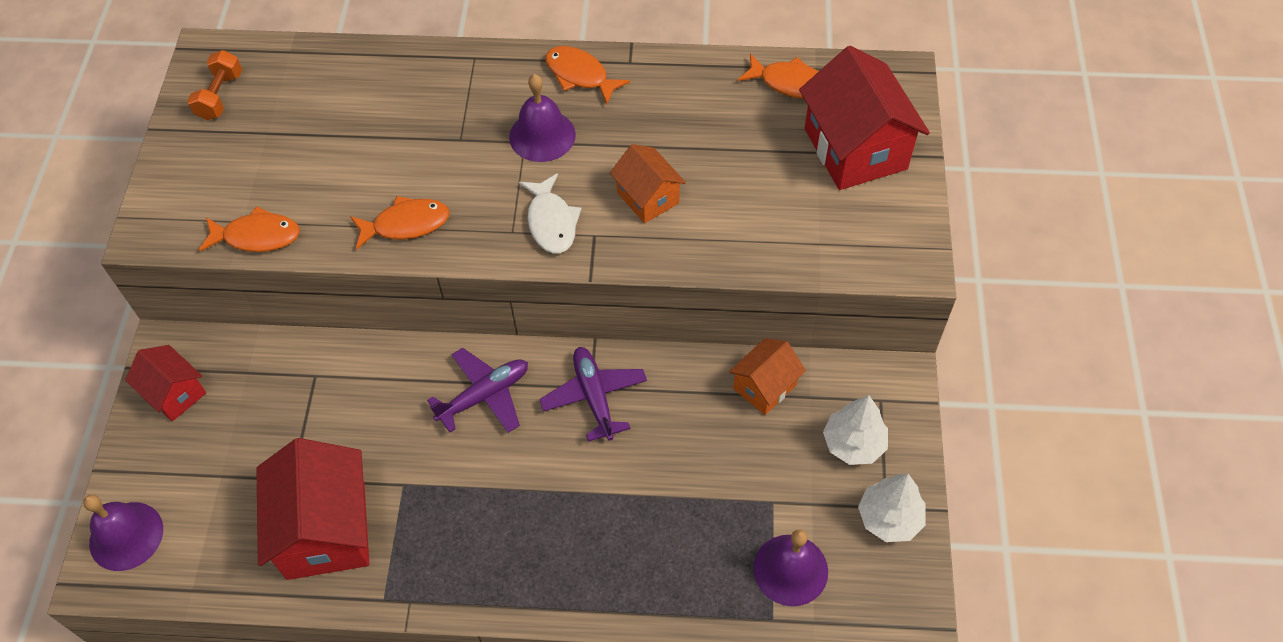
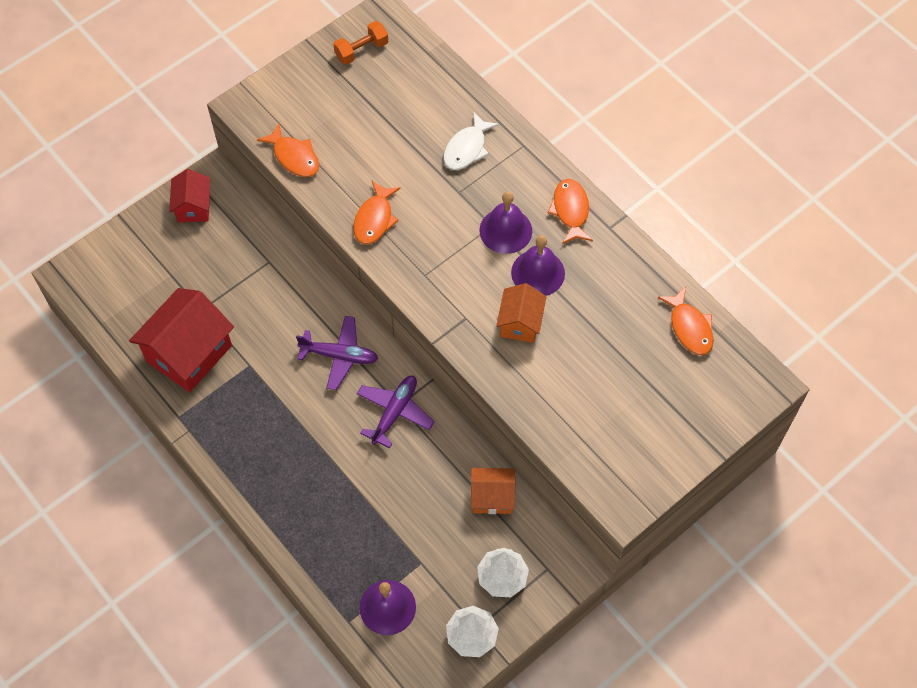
camera: 45 degrees right, 5 degrees up
(126, 536) = (99, 265): purple bell -> purple bell (538, 273)
(406, 224) = (374, 219): orange fish -> orange fish turned 75 degrees clockwise
(551, 222) = (451, 288): white fish -> white fish (467, 148)
(855, 149) = (677, 405): red house -> none

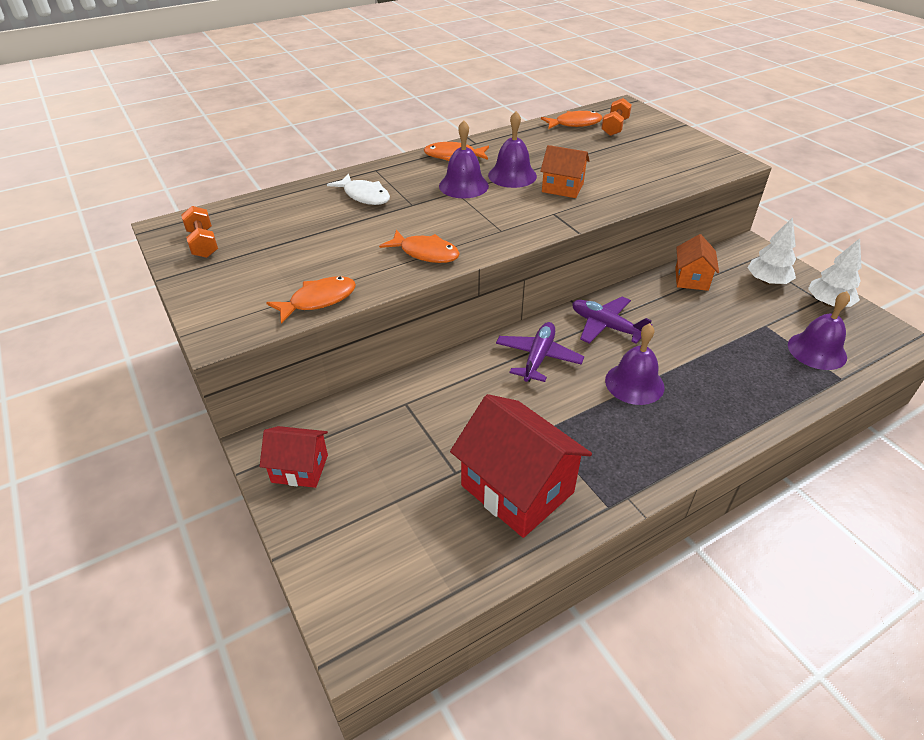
camera: 80 degrees left, 20 degrees down
(316, 437) = (634, 383): none -> purple bell
(690, 373) = (614, 127): none -> orange dumbbell

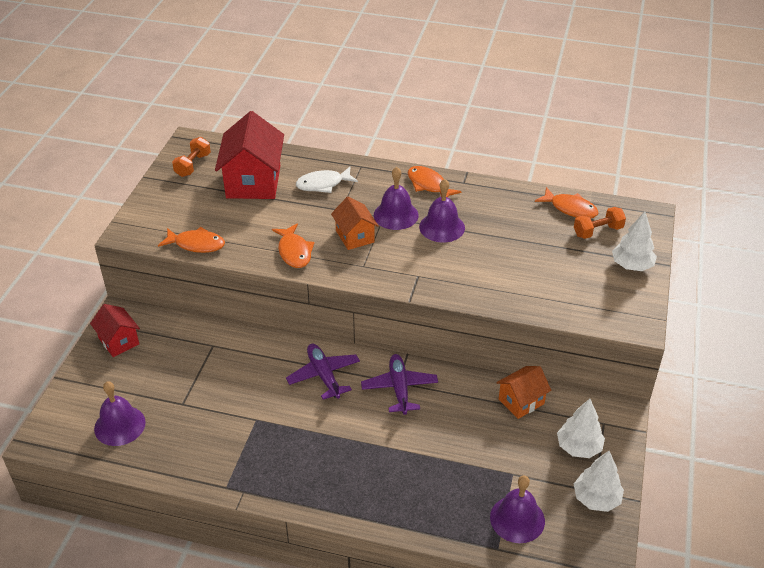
camera: 45 degrees right, 0 degrees up
(364, 196) = (323, 184): white fish -> white fish turned 75 degrees clockwise
(517, 489) = (197, 438): red house -> red house (253, 182)
(538, 358) = (324, 375): purple plane -> purple plane turned 90 degrees counterclockwise
(562, 188) = (459, 260): orange house -> orange house (355, 236)
(634, 383) = (354, 437): purple bell -> purple bell (119, 425)
(669, 134) = (631, 265): none -> white tree

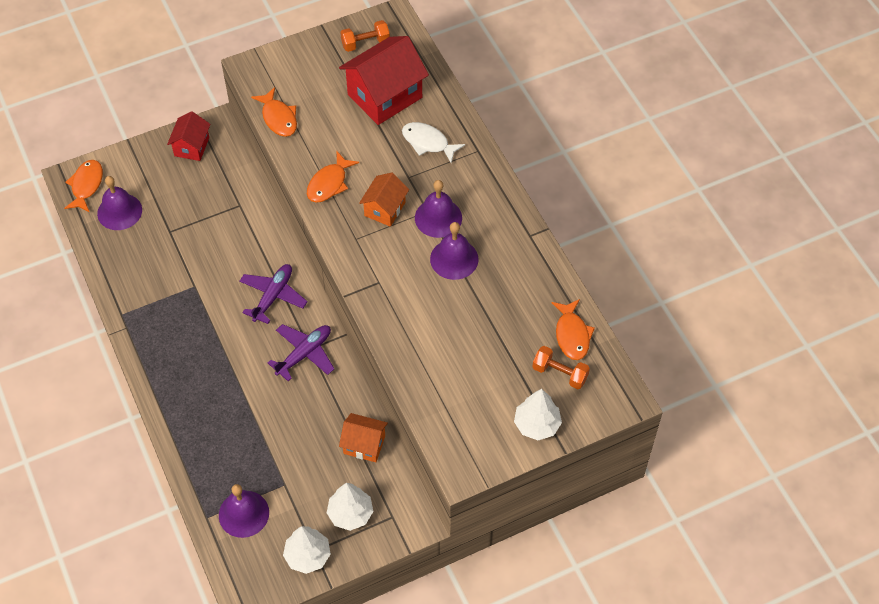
camera: 50 degrees right, 15 degrees up
(428, 185) = (500, 214): orange fish -> orange fish (86, 185)

